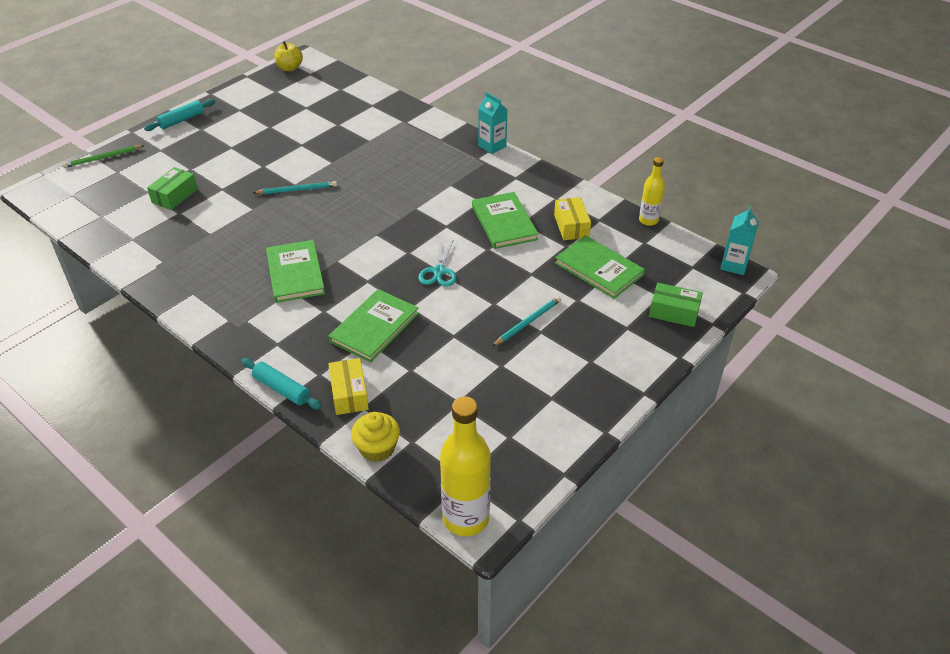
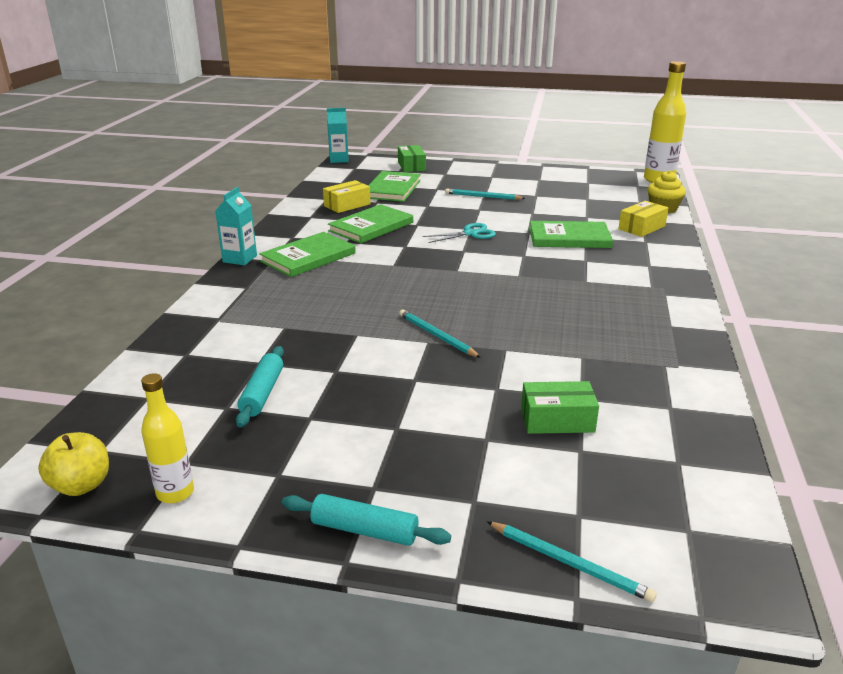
camera: 120 degrees left, 15 degrees down
(103, 158) = (569, 563): green pencil -> turquoise pencil
(281, 389) = (682, 249): turquoise rolling pin -> turquoise rolling pin (262, 393)
(295, 273) = (564, 287): green book -> green book (308, 257)
(648, 220) = (310, 185): yellow bottle -> yellow bottle (175, 493)

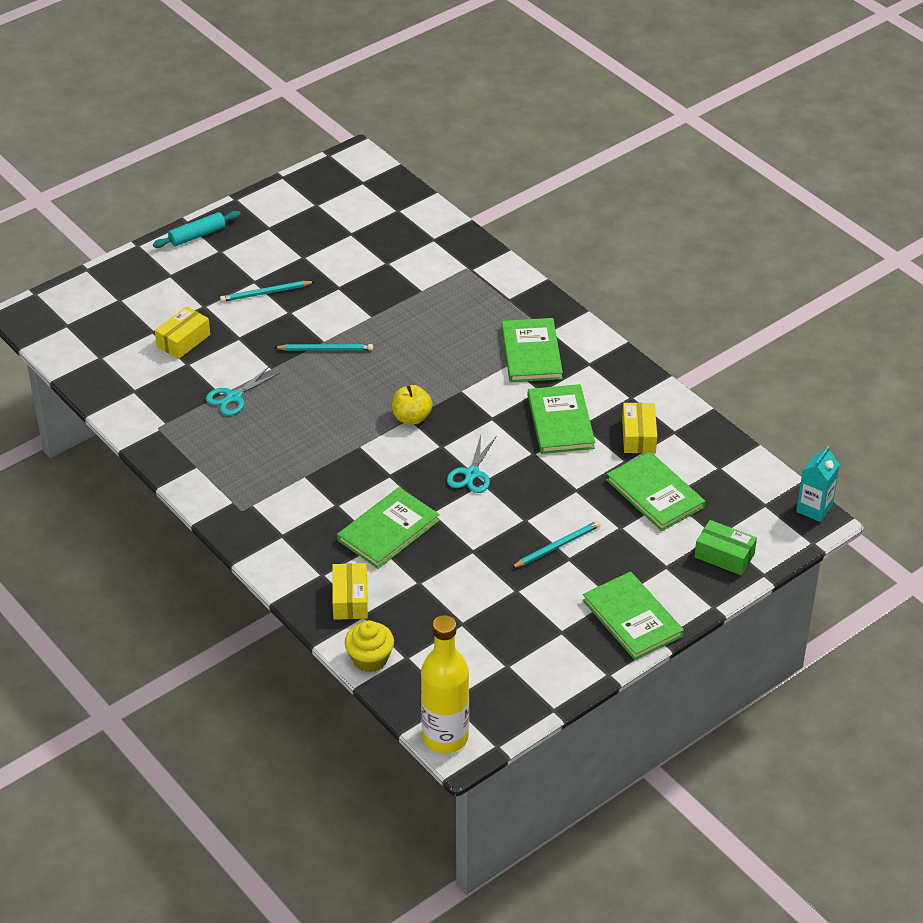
camera: 130 degrees right, 15 degrees up
(81, 485) = (338, 170): yellow apple -> yellow apple (411, 417)
(175, 493) = (295, 194): yellow bottle -> none
(240, 259) = (571, 316): turquoise carton -> none
(262, 393) = (349, 251): turquoise rolling pin -> none
(496, 170) = (632, 618): none -> green book
(557, 420) = (183, 340): green box -> yellow box
(569, 563) = (102, 279): turquoise pencil -> turquoise pencil (265, 293)
(572, 349) = (234, 397): none -> turquoise scissors

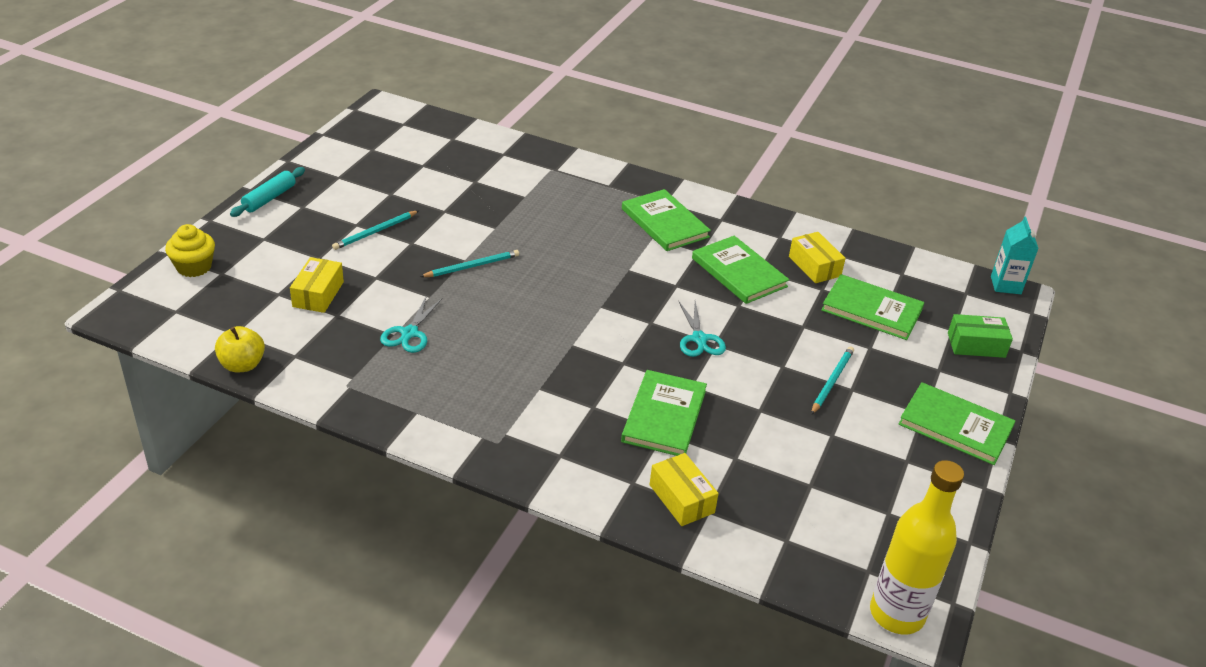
camera: 30 degrees left, 5 degrees down
(370, 659) = (752, 556): yellow cupcake -> yellow cupcake (194, 267)
(411, 417) = (602, 305): yellow apple -> yellow apple (242, 365)

